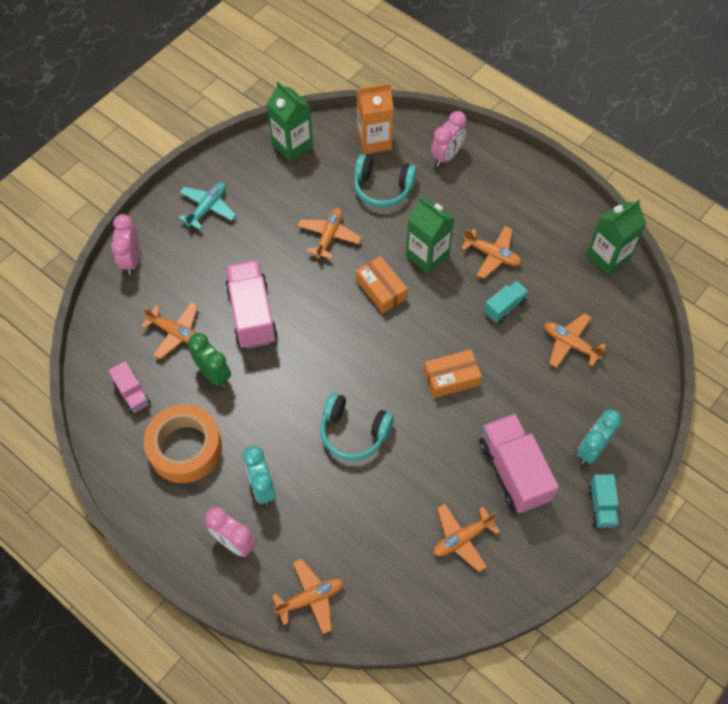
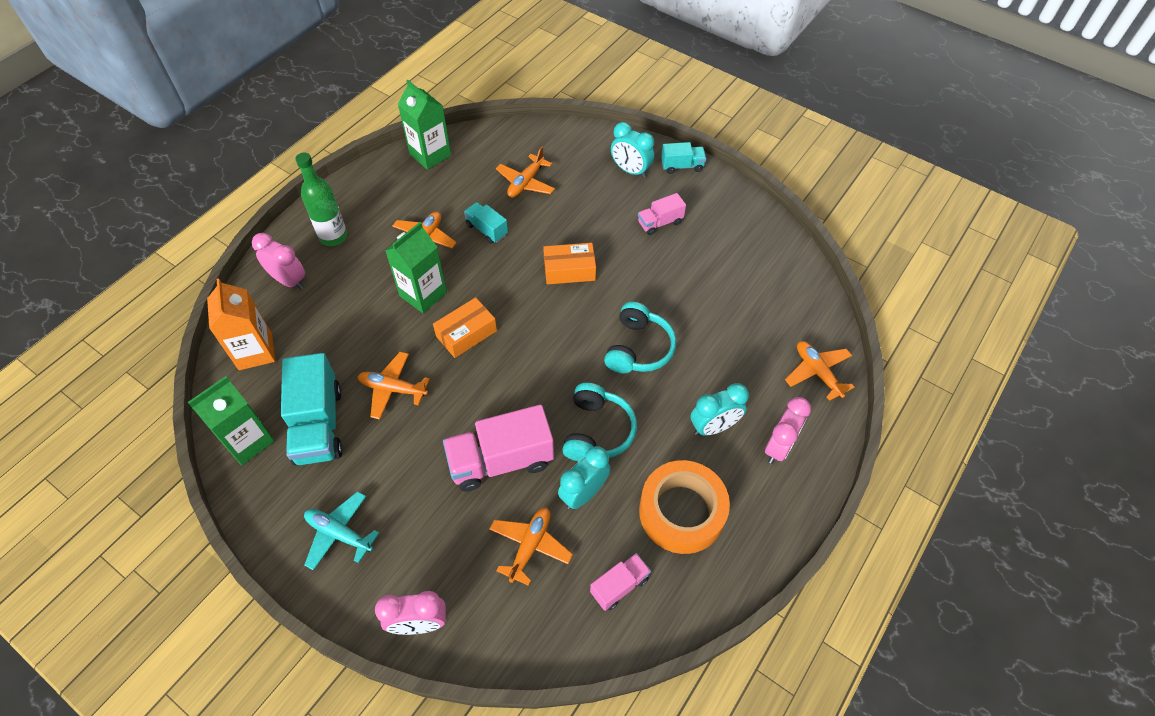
camera: 95 degrees left, 5 degrees down
(214, 374) = (583, 493): green clock -> turquoise clock
(301, 188) = (318, 425): none -> turquoise truck
(383, 188) = (327, 339): turquoise headphones -> turquoise headphones (597, 431)
(451, 378) = (569, 270): orange box -> orange box turned 75 degrees counterclockwise
(462, 538) = (731, 258): orange plane -> none
(497, 184) = (333, 237): none -> green bottle
(513, 471) = (660, 223): pink truck -> pink truck, size x0.53

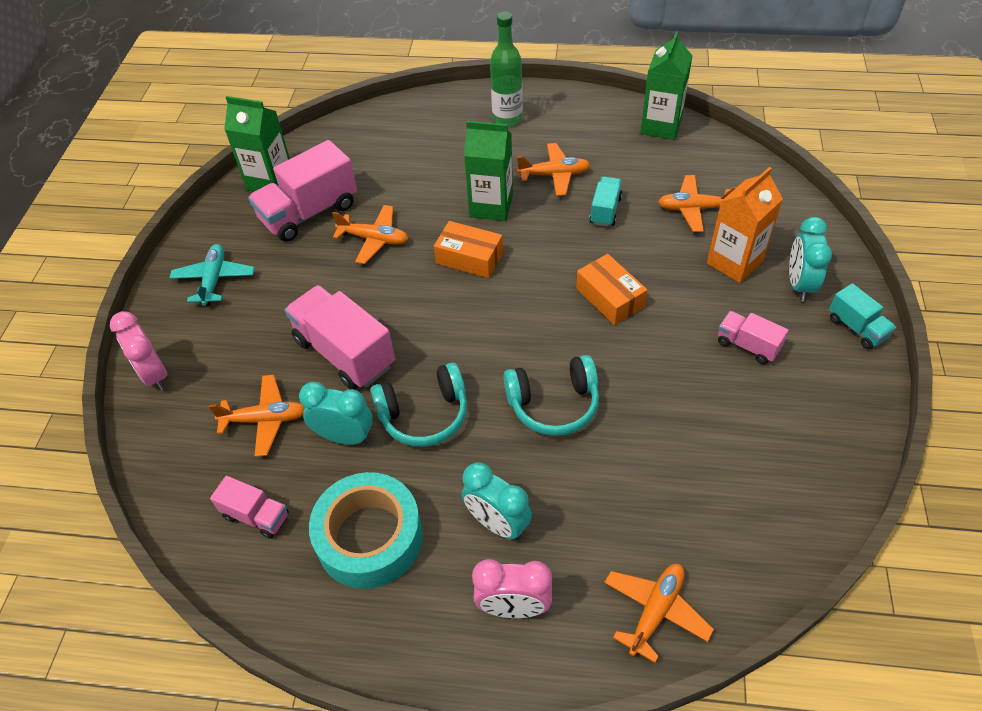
camera: 65 degrees right, 5 degrees down
(255, 351) = (355, 139): orange carton -> orange carton (734, 262)
(289, 281) = (439, 119): pink clock -> none
(318, 425) = (309, 213): turquoise truck -> pink truck
(393, 389) = (374, 239): orange plane -> orange plane turned 120 degrees clockwise
(681, 512) = (369, 537): orange tape -> turquoise tape

